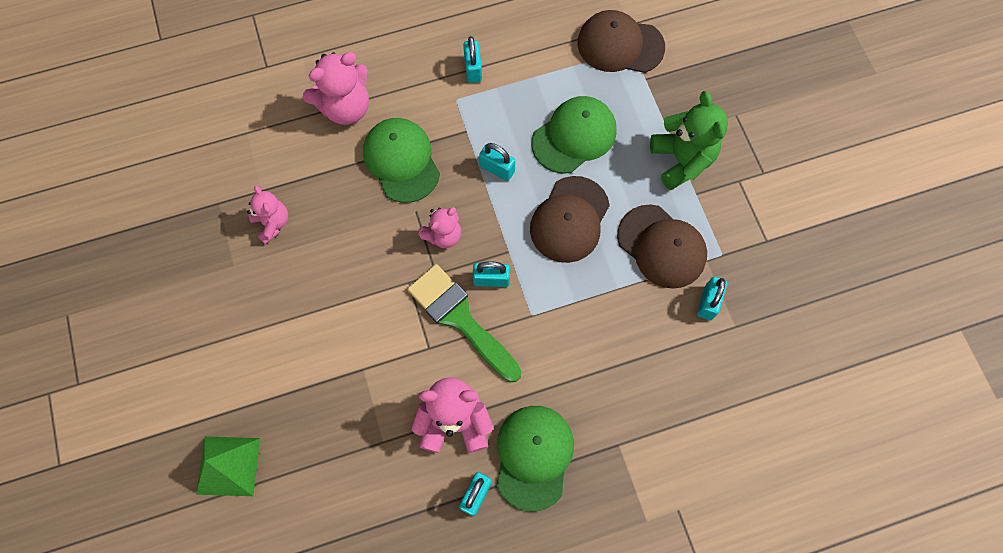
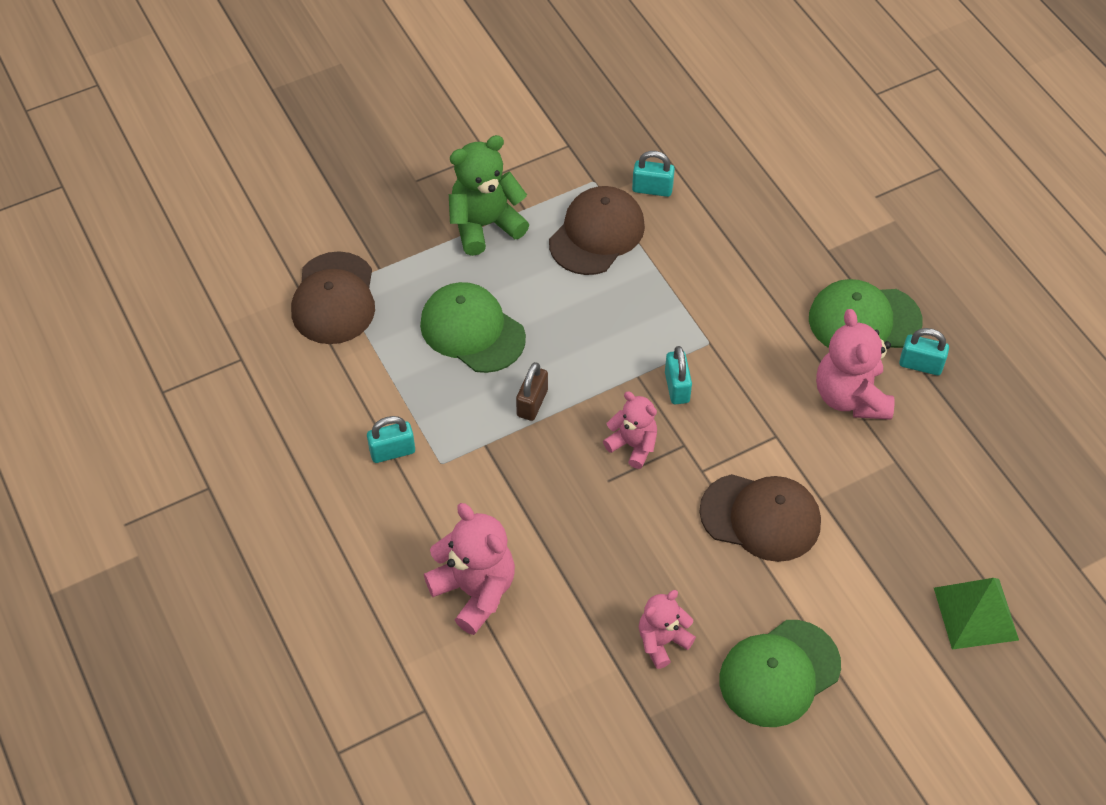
camera: 100 degrees left, 15 degrees down
(401, 161) = (542, 509): green cap -> green cap (779, 673)
(460, 318) = (732, 410): green brush -> none
(497, 169) = (532, 403): turquoise padlock -> brown padlock
(569, 219) = (583, 321): brown cap -> brown cap (760, 517)

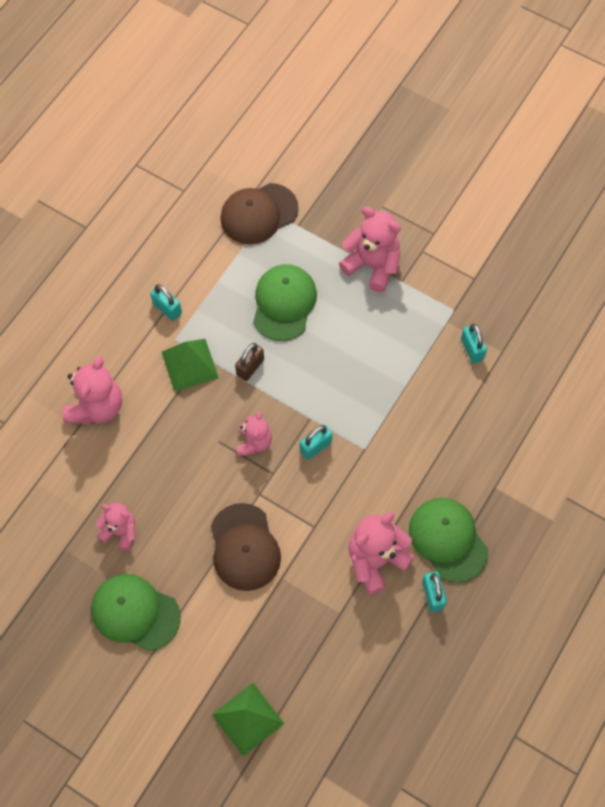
camera: 60 degrees right, 10 degrees up
(485, 225) = (372, 265): green teddy bear -> pink teddy bear
(486, 463) = (189, 365): none -> green pyramid
(532, 403) = (250, 367): brown padlock -> brown padlock turned 45 degrees counterclockwise
(597, 234) = (410, 335): brown cap -> none

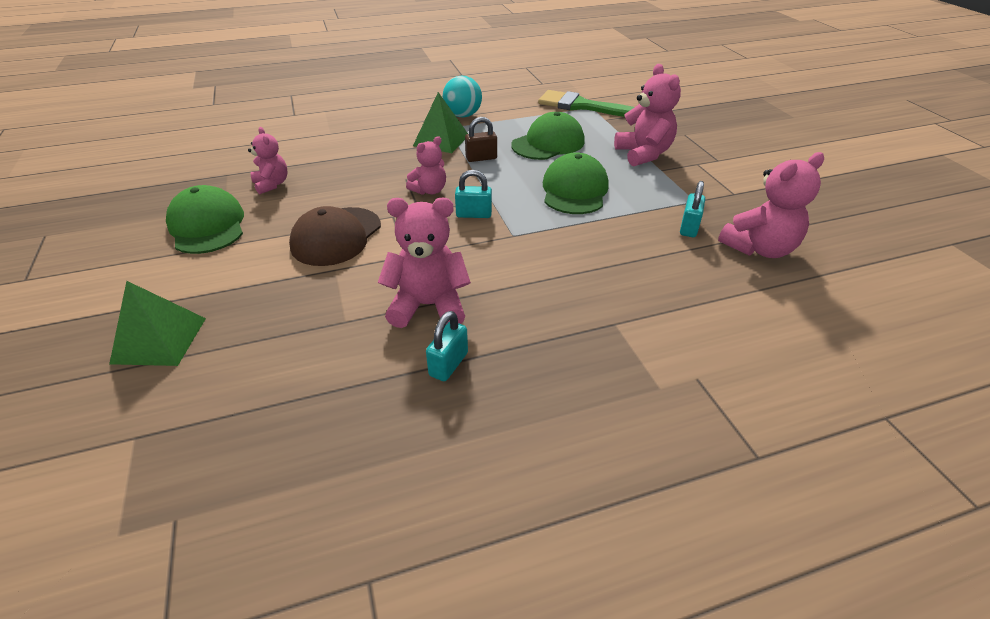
camera: 40 degrees right, 25 degrees down
(96, 407) = (354, 131): pink teddy bear -> pink teddy bear (759, 248)
(167, 309) = (463, 115): turquoise padlock -> turquoise ball
(259, 214) = (582, 106): brown cap -> green brush
(448, 540) = (517, 332): green cap -> green cap (574, 190)

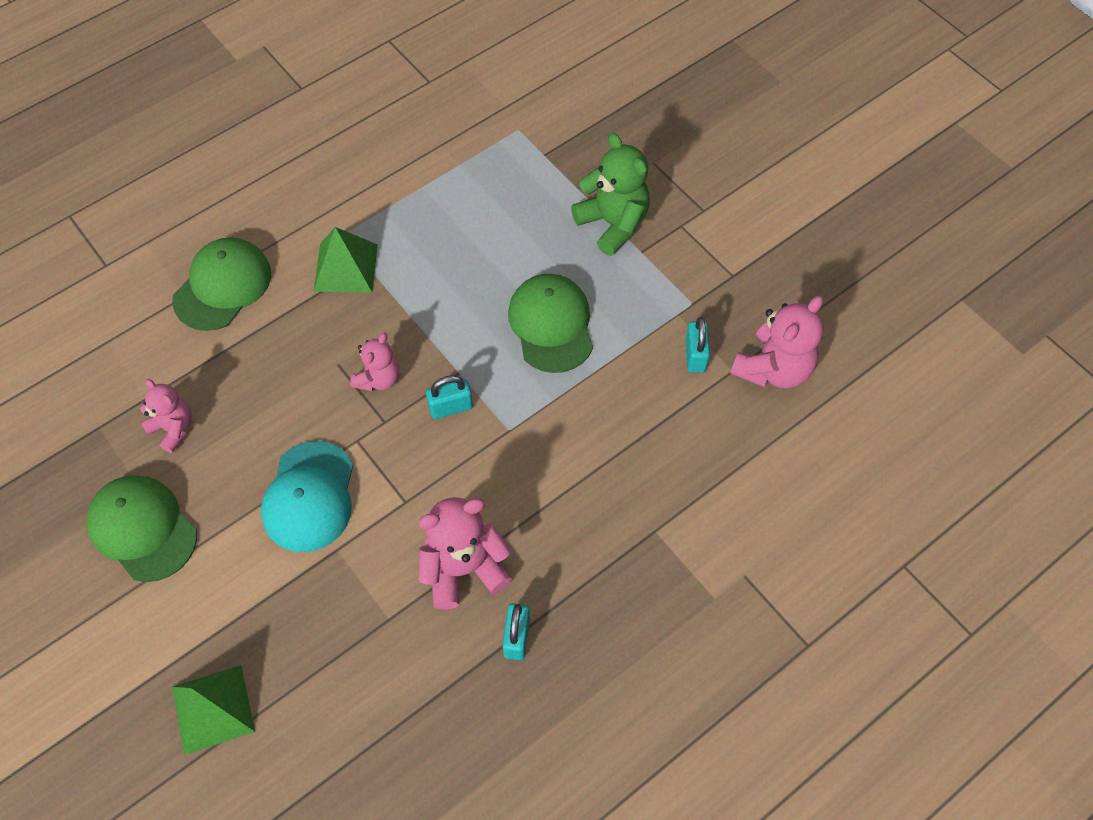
camera: 20 degrees left, 20 degrees up
(336, 236) = (309, 497): brown cap -> turquoise cap
(463, 115) = (349, 199): turquoise ball -> none
(481, 158) = (414, 292): brown padlock -> none
(548, 143) = (488, 234): green cap -> green cap (222, 286)
(582, 106) = (503, 129): green brush -> none
(643, 154) = (613, 223): pink teddy bear -> green teddy bear

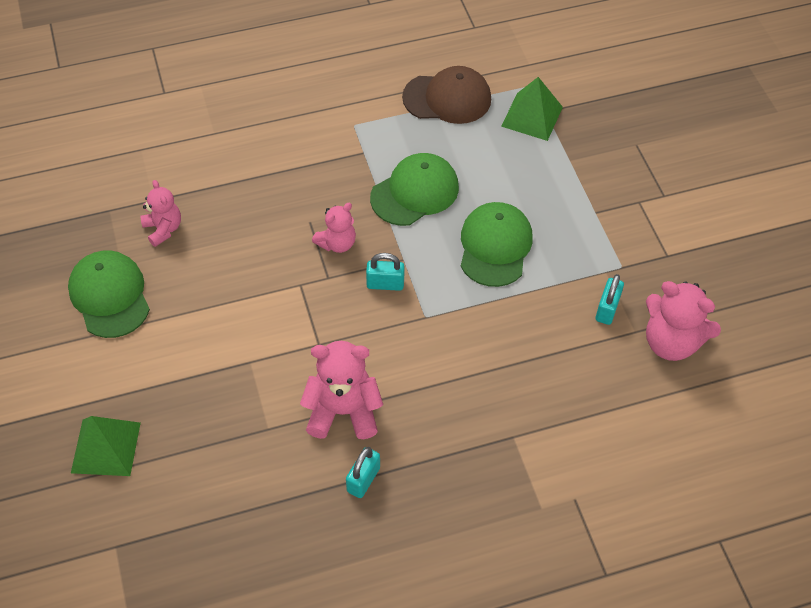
camera: 20 degrees right, 5 degrees down
(222, 286) = (245, 135): green cap -> green cap (415, 192)
(309, 497) = (245, 315): turquoise cap -> none
(345, 267) = (346, 150): green pyramid -> green pyramid (532, 116)
(432, 172) = (447, 98): none -> brown cap
(613, 223) = (581, 183): green teddy bear -> none
(773, 369) = (671, 342): pink teddy bear -> pink teddy bear turned 60 degrees clockwise

